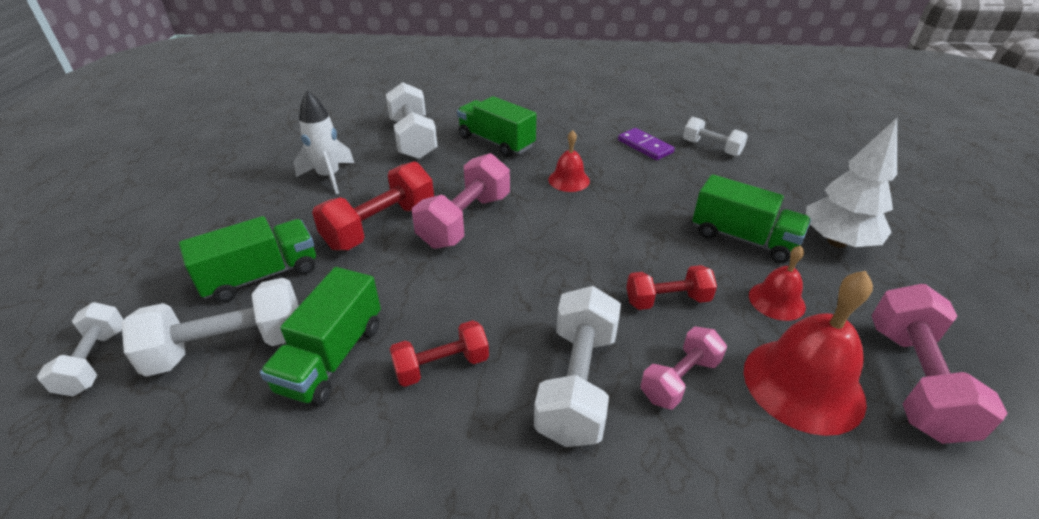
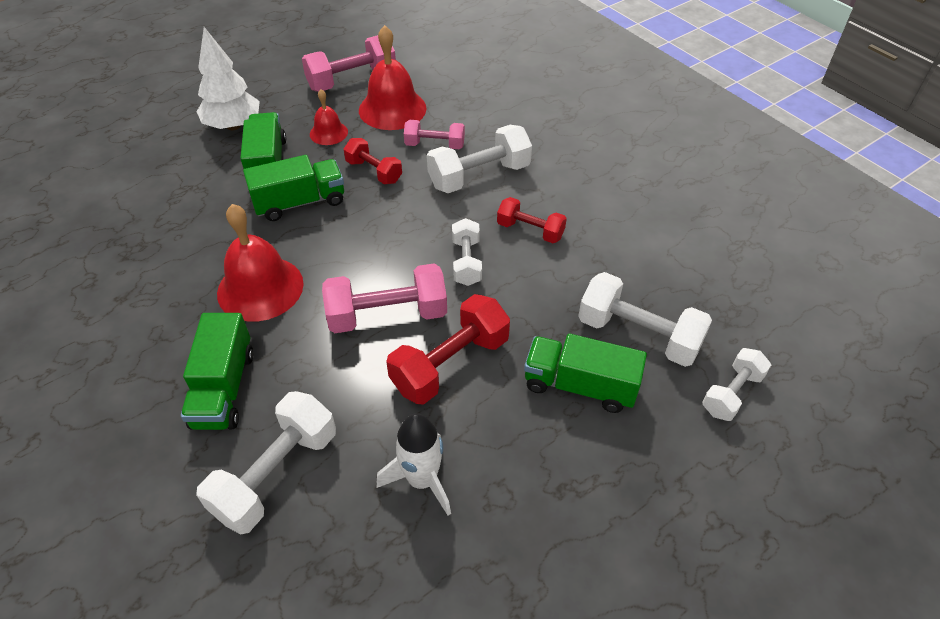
camera: 130 degrees left, 10 degrees up
(332, 357) = (582, 280): green truck -> green truck (300, 202)
(380, 226) = (450, 364): red dumbbell -> red dumbbell turned 45 degrees counterclockwise
(569, 180) = (260, 288): red bell -> red bell, size x1.83
(645, 146) = (145, 269): purple domino -> none
(711, 148) = (116, 225): white dumbbell -> white dumbbell (466, 262)

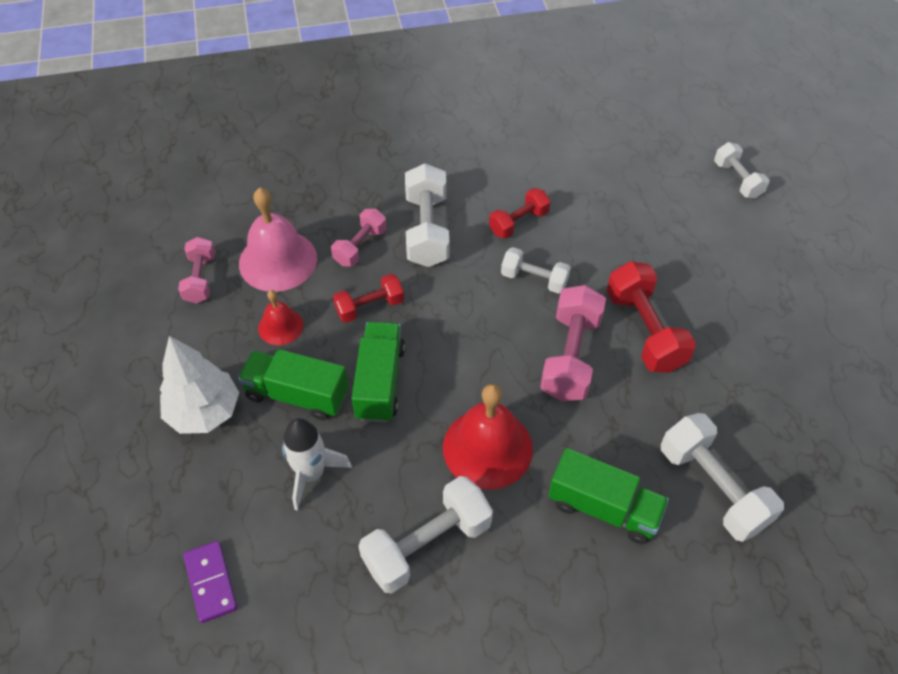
camera: 65 degrees left, 5 degrees up
(94, 179) = (211, 582): none -> purple domino
(352, 80) = (200, 279): pink dumbbell -> pink dumbbell, size x0.62
(392, 109) = (278, 260): red bell -> pink bell
(422, 480) = (750, 388): white rocket -> white rocket (311, 474)
(580, 385) = (698, 258): green truck -> none
(638, 335) = (664, 205): white dumbbell -> white dumbbell (427, 544)

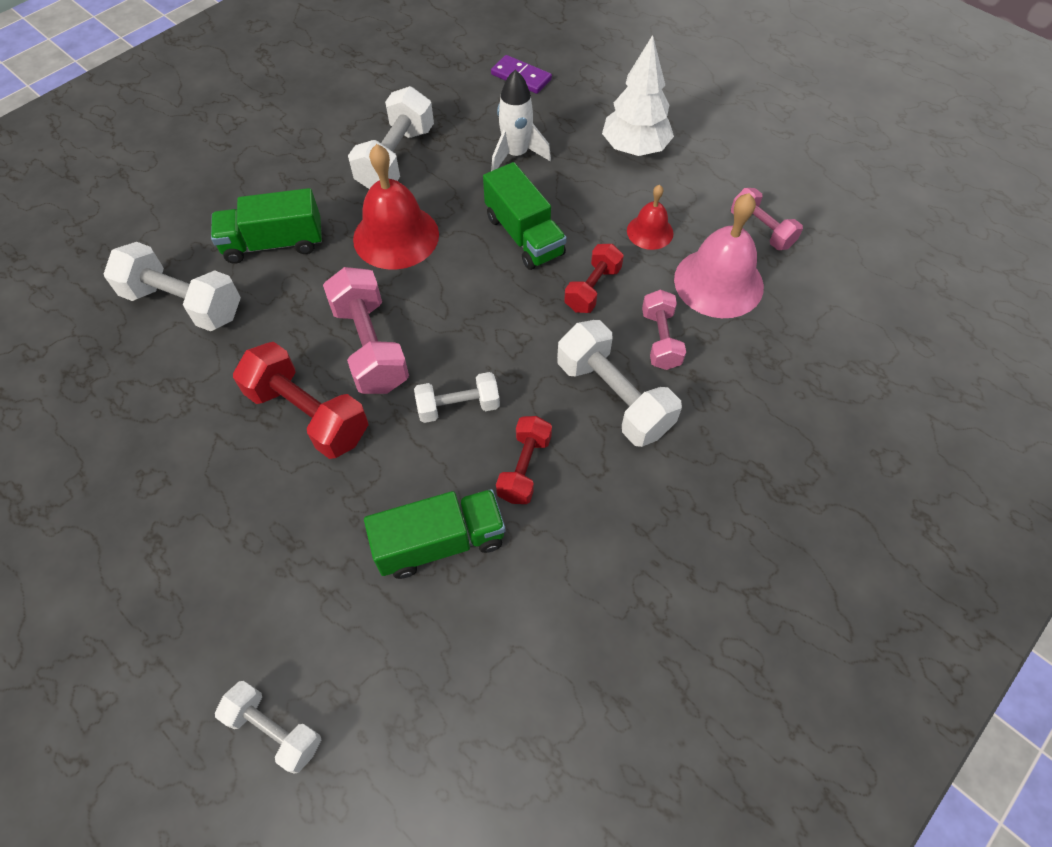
camera: 145 degrees right, 5 degrees up
(297, 395) = (580, 193): green truck -> green truck (440, 542)

